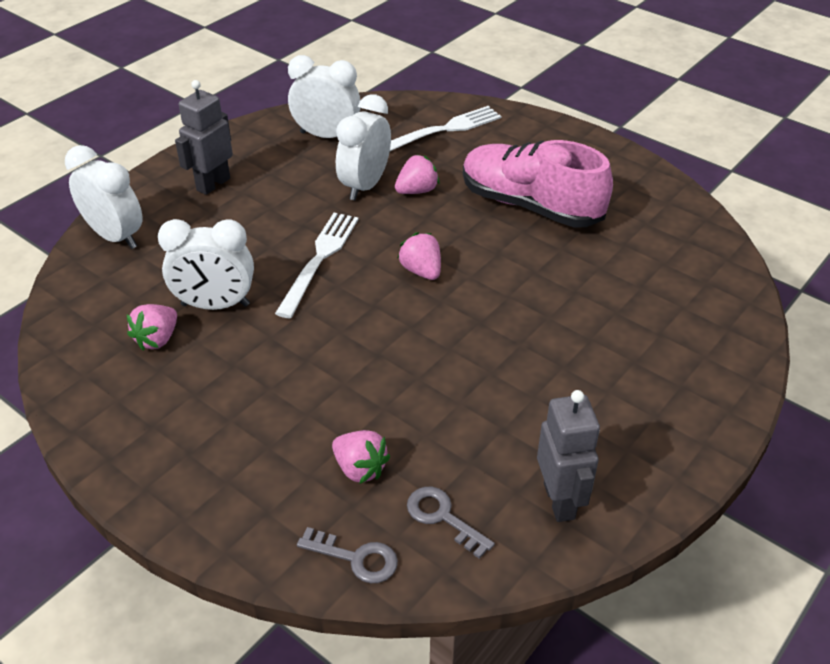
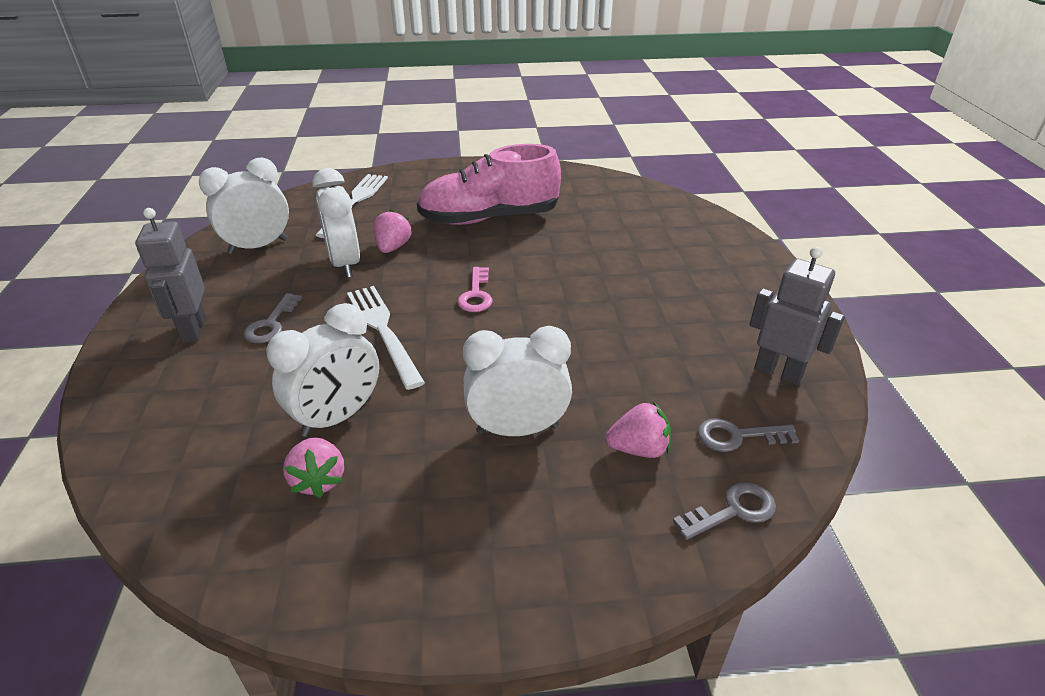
camera: 45 degrees left, 5 degrees down
(115, 237) = (139, 426): white clock -> white clock (517, 429)
(260, 208) = (271, 324): none -> grey key
(421, 271) = (476, 294): pink strawberry -> pink key

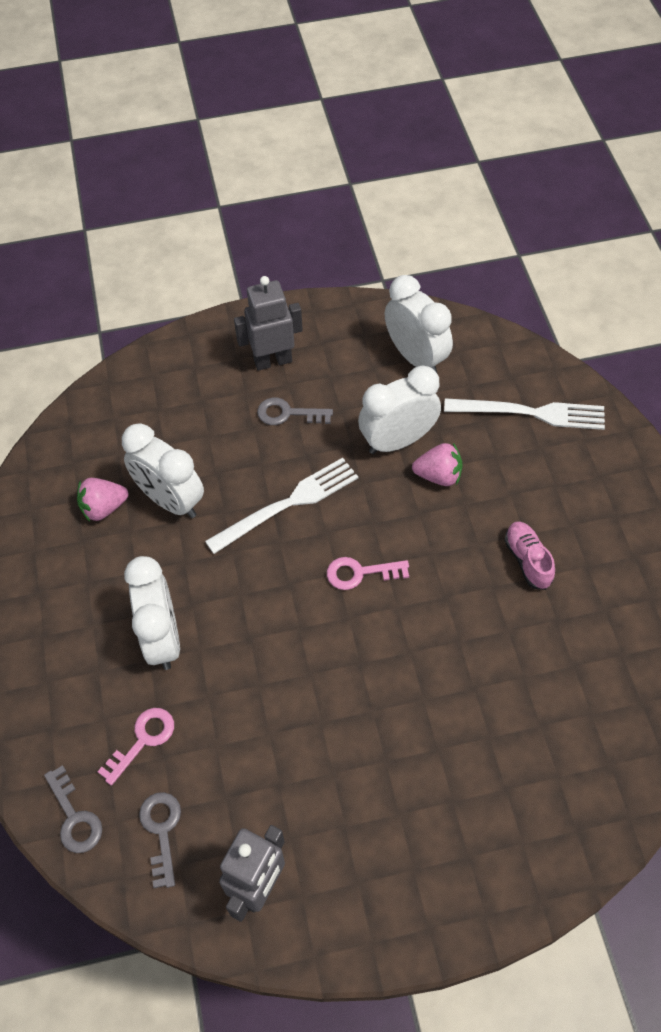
camera: 85 degrees right, 20 degrees up
(489, 218) = (527, 560): pink shoe -> pink shoe, size x0.44
(638, 449) = (143, 740): pink strawberry -> pink key

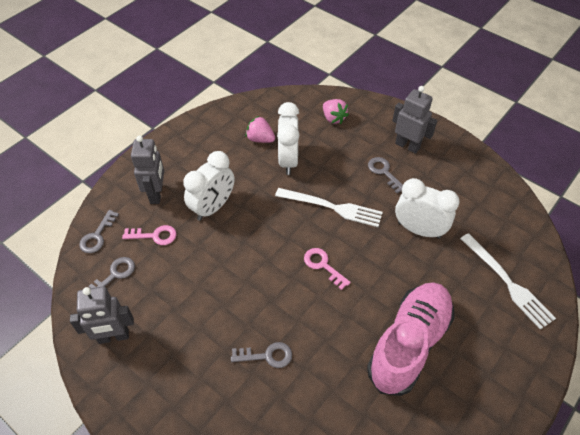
camera: 50 degrees right, 5 degrees down
(73, 695) = (156, 194): none -> grey robot
(416, 357) = (479, 203): white clock -> none
(429, 717) = (267, 356): none -> grey key
(438, 475) = (417, 263): pink strawberry -> pink strawberry (333, 118)
(527, 560) = (409, 344): pink shoe -> pink shoe, size x2.28

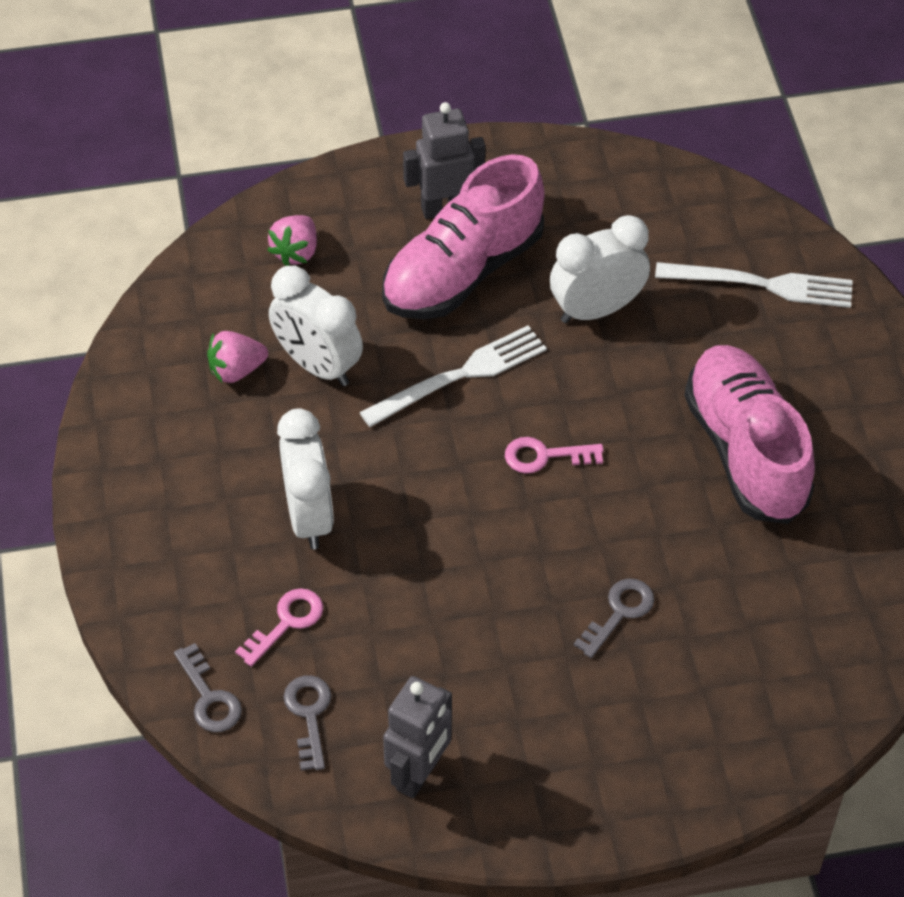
camera: 50 degrees left, 0 degrees up
(156, 194) = (205, 572): grey robot -> none
(333, 118) = (296, 252): pink strawberry -> pink strawberry turned 105 degrees clockwise
(384, 172) = (462, 272): grey key -> pink shoe

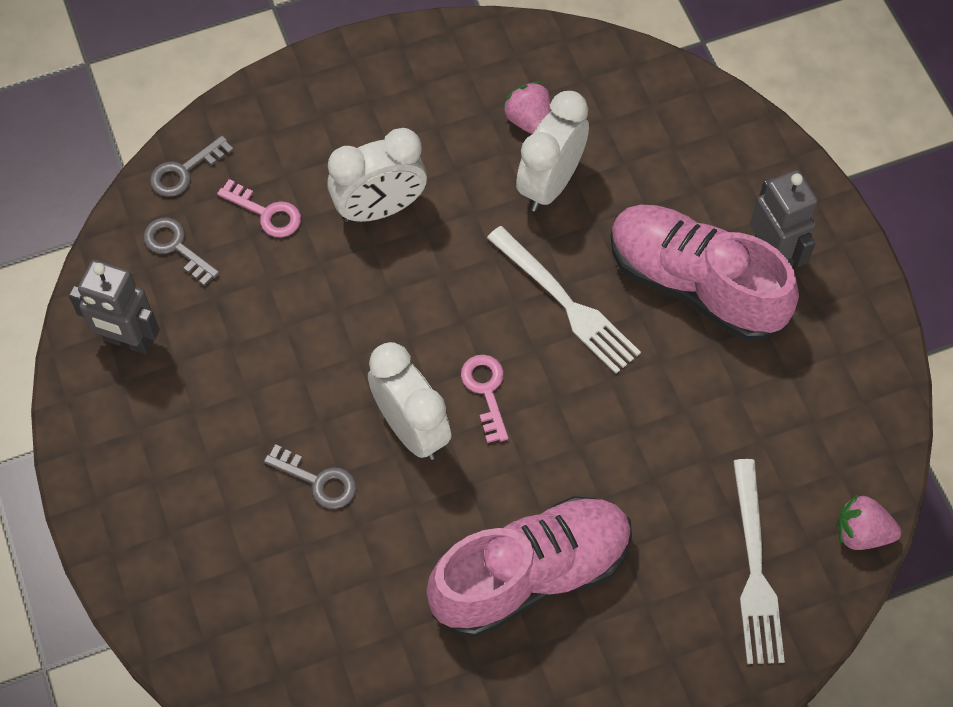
camera: 80 degrees right, 10 degrees up
(296, 252) = (681, 140): pink strawberry -> pink strawberry (861, 533)
(309, 715) = (176, 247): grey key -> grey key turned 120 degrees counterclockwise
(596, 310) = (678, 412): white clock -> white clock (411, 429)

